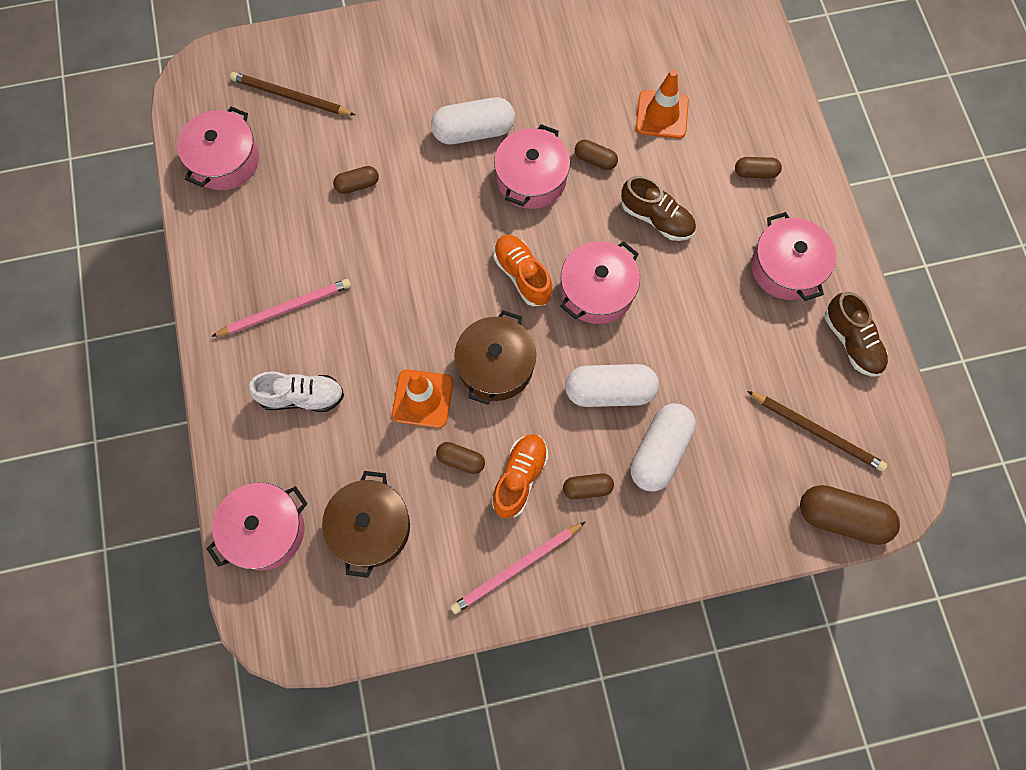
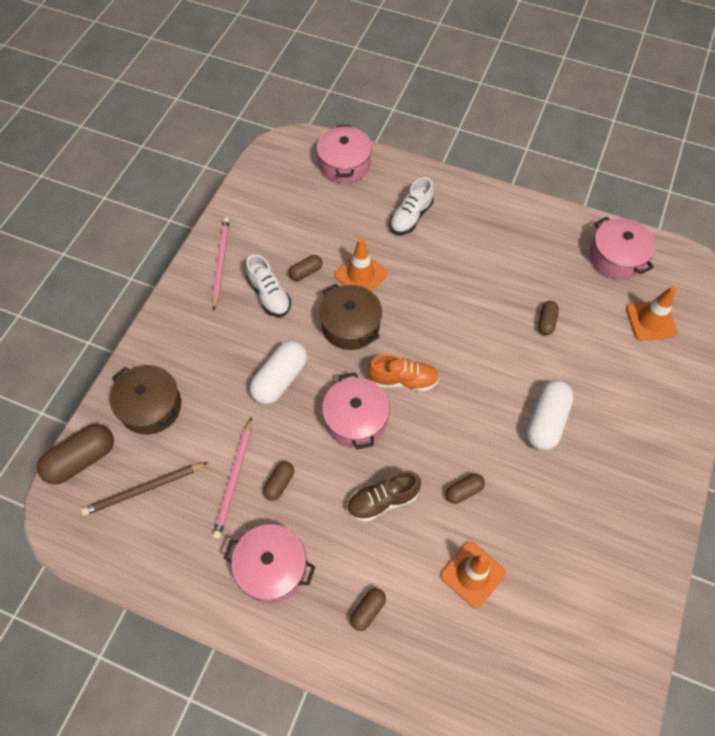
camera: 125 degrees right, 10 degrees down
(285, 309) = (477, 237): pink pencil -> pink pencil (234, 479)
(291, 97) = (651, 320): brown pencil -> orange traffic cone
(371, 528) = (304, 209): brown pot -> brown pot (150, 407)
(520, 478) = (269, 295): orange shoe -> white shoe
(531, 179) = (477, 435): pink pot -> none
(587, 488) = (232, 326): brown capsule -> brown capsule (279, 483)
(659, 451) = (217, 381): white capsule -> none
(851, 342) = (180, 569): brown shoe -> none

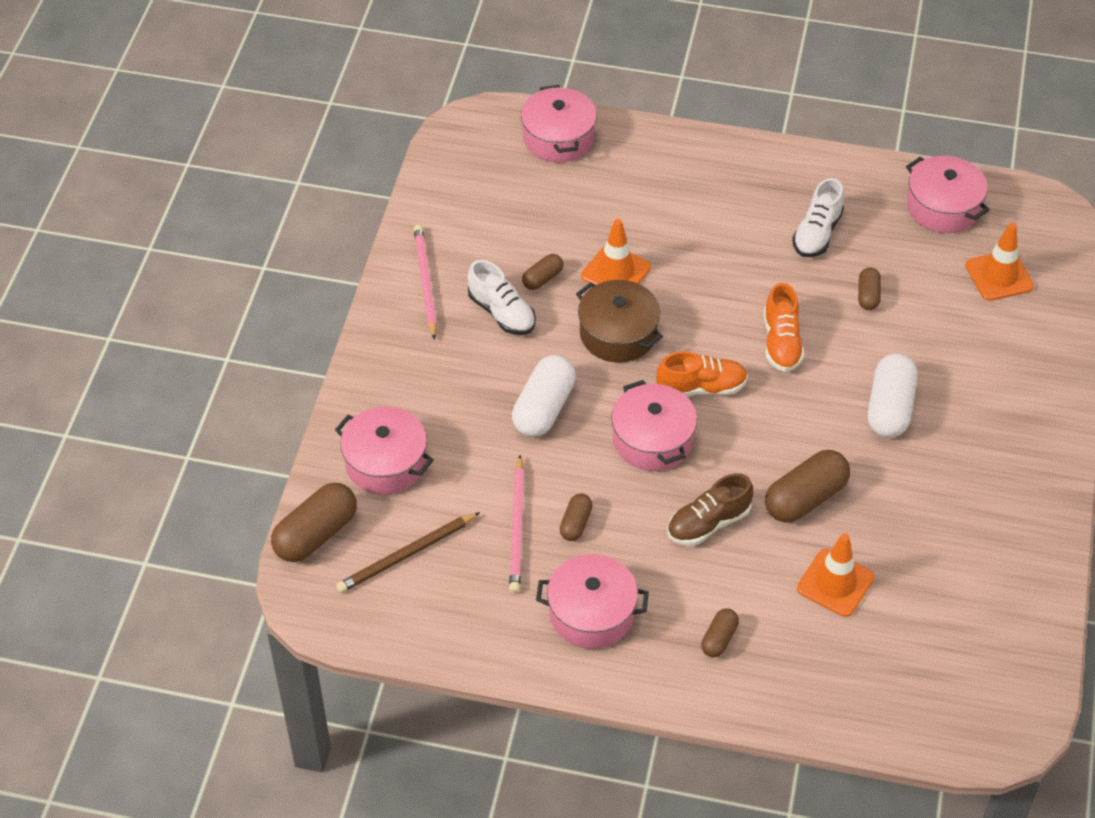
camera: 10 degrees left, 10 degrees down
(150, 407) = (385, 463): brown pot -> pink pot
(411, 217) = (664, 193): white shoe -> white shoe (817, 233)
(464, 491) = (805, 498): brown capsule -> brown capsule, size x1.86
(472, 351) = (781, 342): none -> orange shoe

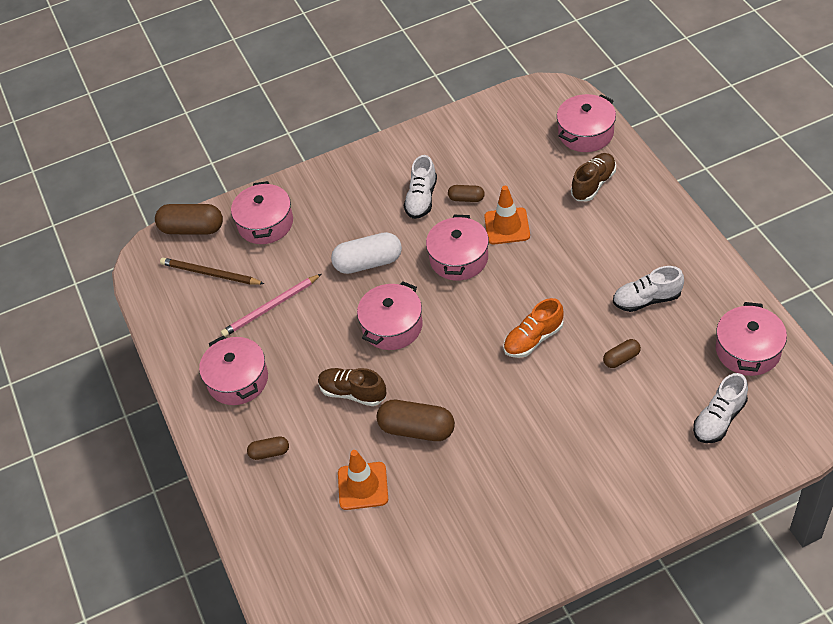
camera: 60 degrees right, 0 degrees up
(425, 282) = (410, 153): pink pencil -> none
(576, 523) = (296, 331): brown capsule -> none
(618, 334) = (459, 258): brown pot -> pink pot
(632, 176) = (593, 184): none -> brown shoe
(701, 387) = (456, 323): orange shoe -> none
(889, 408) = (535, 428): white capsule -> none
(999, 276) = (719, 419): orange traffic cone -> white shoe

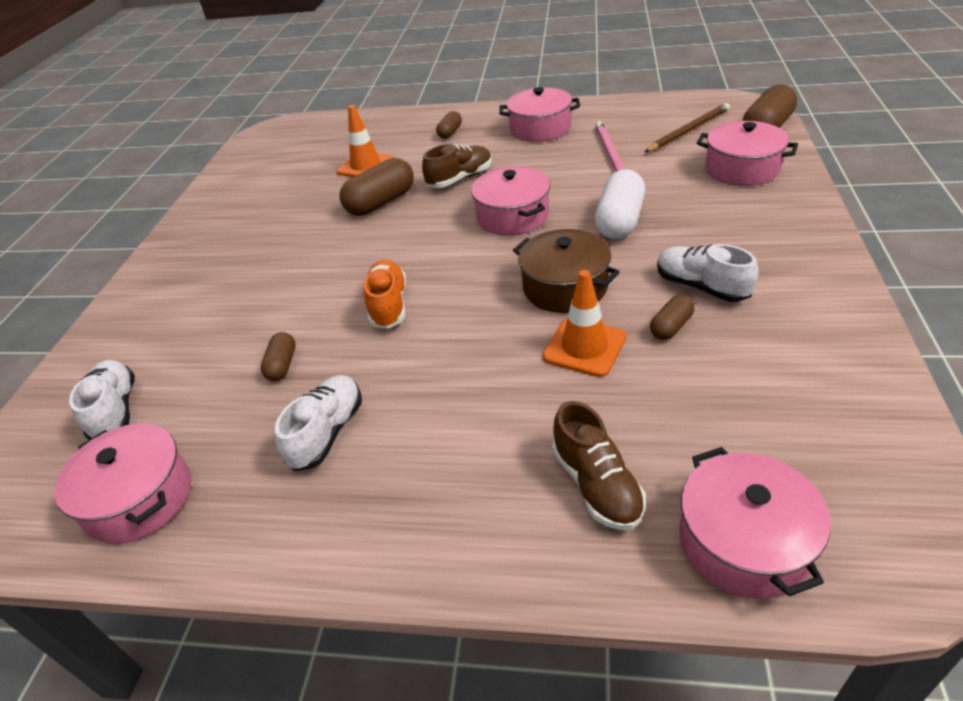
camera: 120 degrees right, 10 degrees down
(459, 258) = (565, 287): pink pot -> brown pot

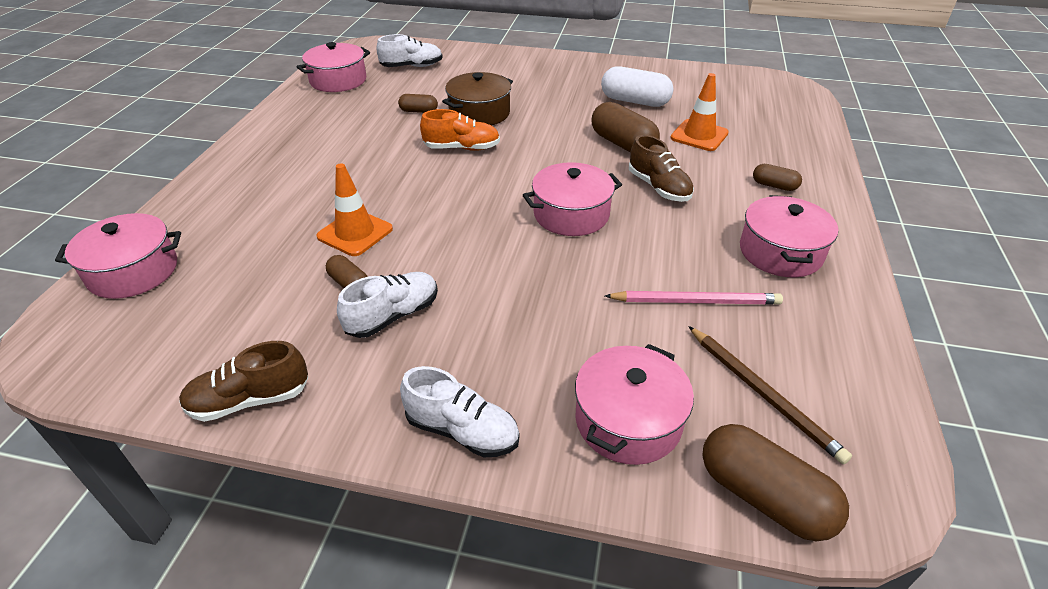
camera: 90 degrees right, 0 degrees up
(327, 433) = (345, 128): white shoe -> white shoe (462, 431)
(565, 287) = (439, 232): brown pot -> brown pot (479, 113)
(596, 485) = (224, 220): brown shoe -> brown shoe (250, 400)
(619, 221) = (535, 282): white capsule -> white capsule (634, 101)

